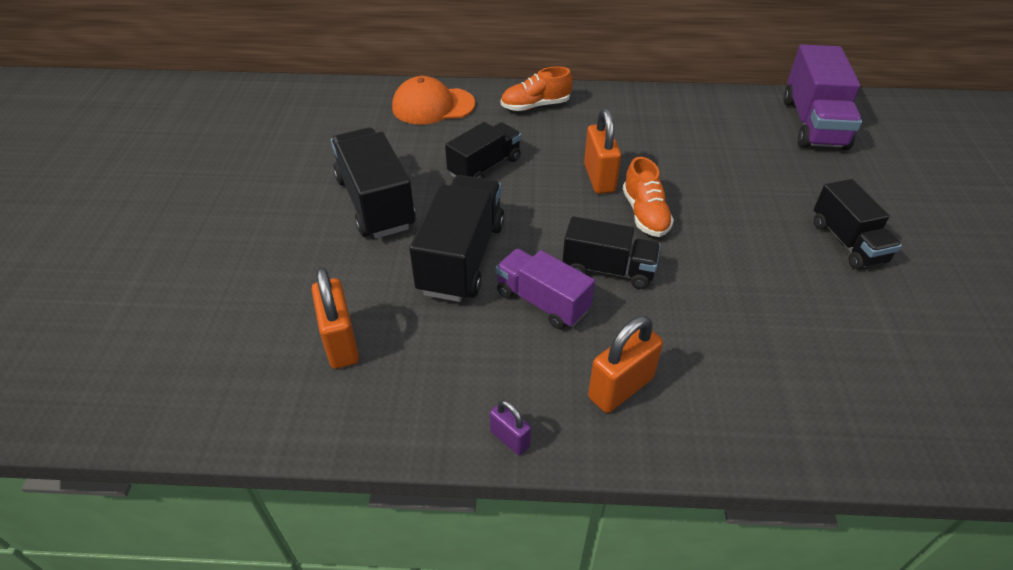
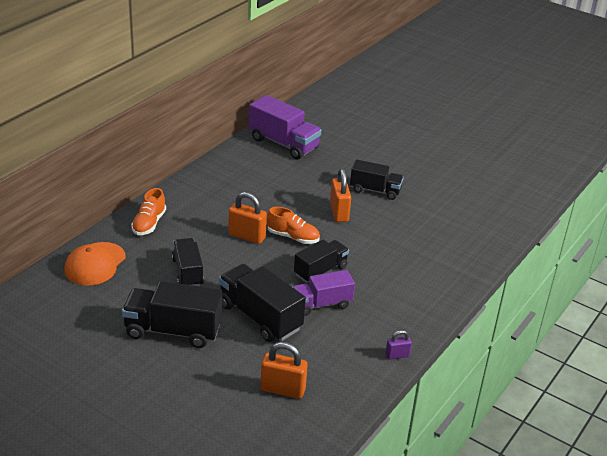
camera: 60 degrees left, 10 degrees down
(620, 388) = (397, 307): orange padlock -> orange padlock (339, 212)

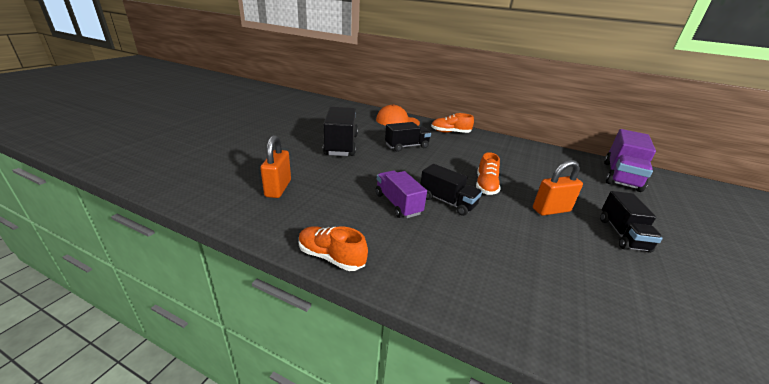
camera: 80 degrees right, 5 degrees down
(247, 236) = (467, 165): orange padlock -> none
(260, 317) = (367, 175): black truck -> none
(397, 355) = (331, 257): purple padlock -> orange shoe

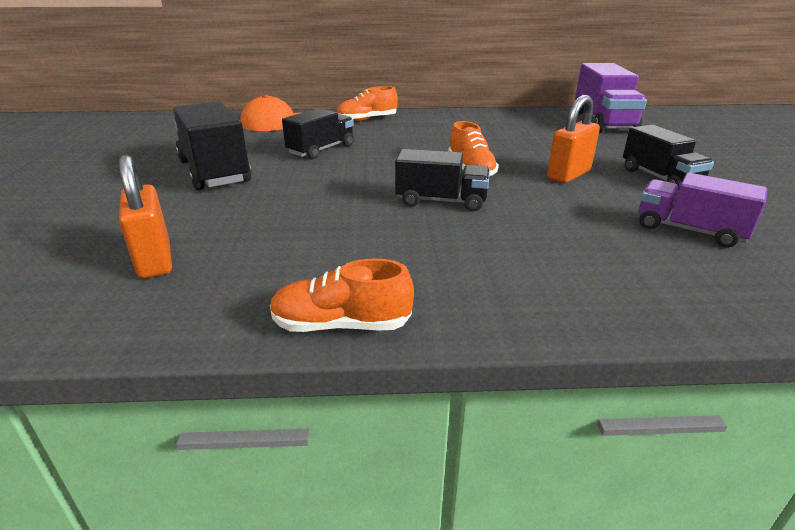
camera: 25 degrees left, 0 degrees up
(398, 204) = (377, 223): purple truck -> purple truck (689, 230)

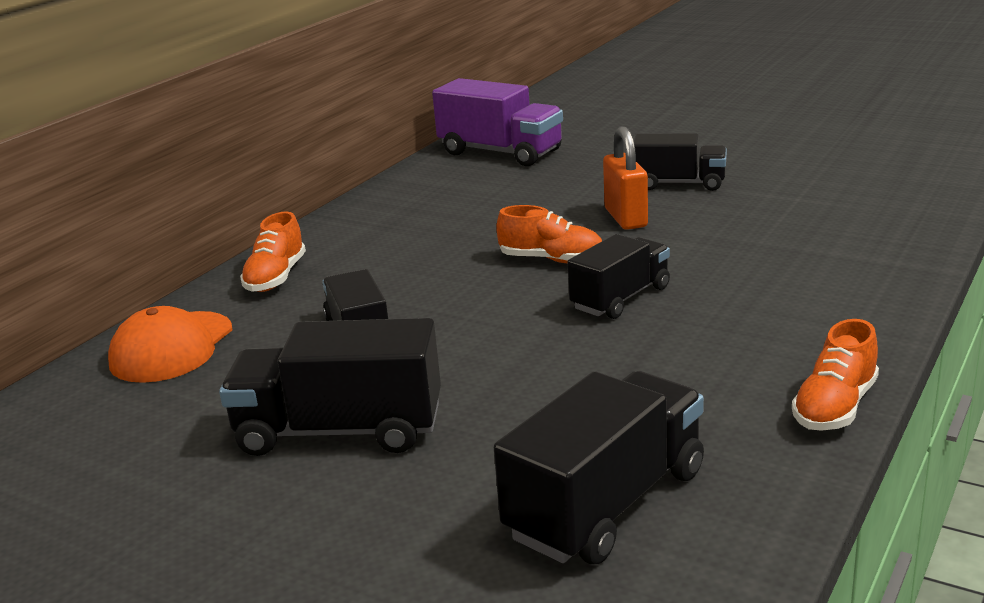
camera: 55 degrees left, 5 degrees down
(154, 260) = (606, 504): orange padlock -> black truck
(689, 230) = (791, 212): purple truck -> none

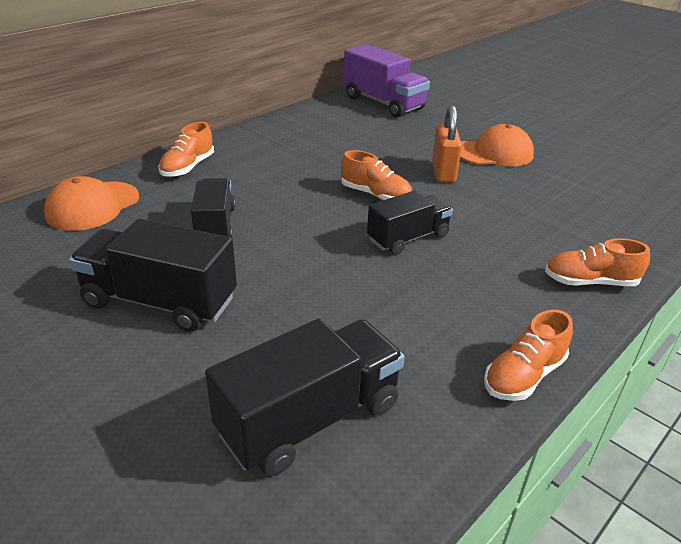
camera: 10 degrees right, 10 degrees up
(679, 184) = (494, 153): black truck -> orange cap
(866, 298) = (590, 282): none -> orange shoe

